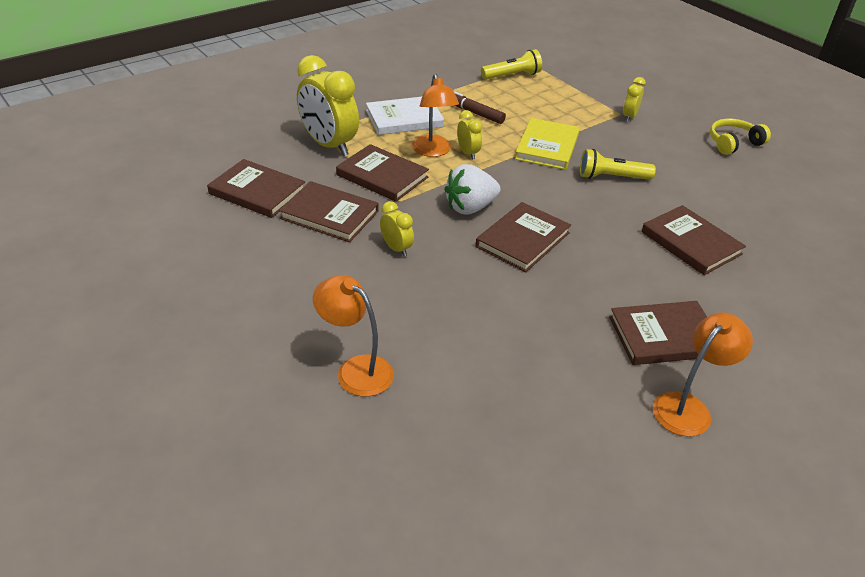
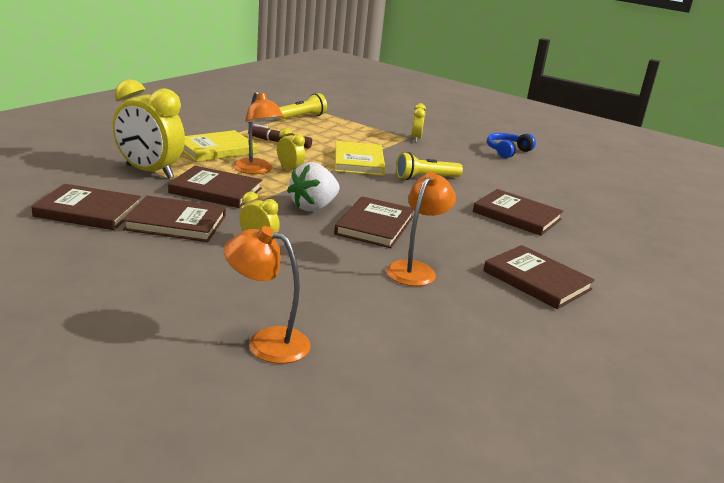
camera: 20 degrees left, 15 degrees down
(404, 119) = (216, 149): white book -> yellow book
(664, 336) = (537, 280): brown book -> brown book turned 75 degrees clockwise
(688, 407) = (589, 328): orange lamp -> orange lamp (415, 269)
(733, 143) = (507, 151): yellow headphones -> blue headphones

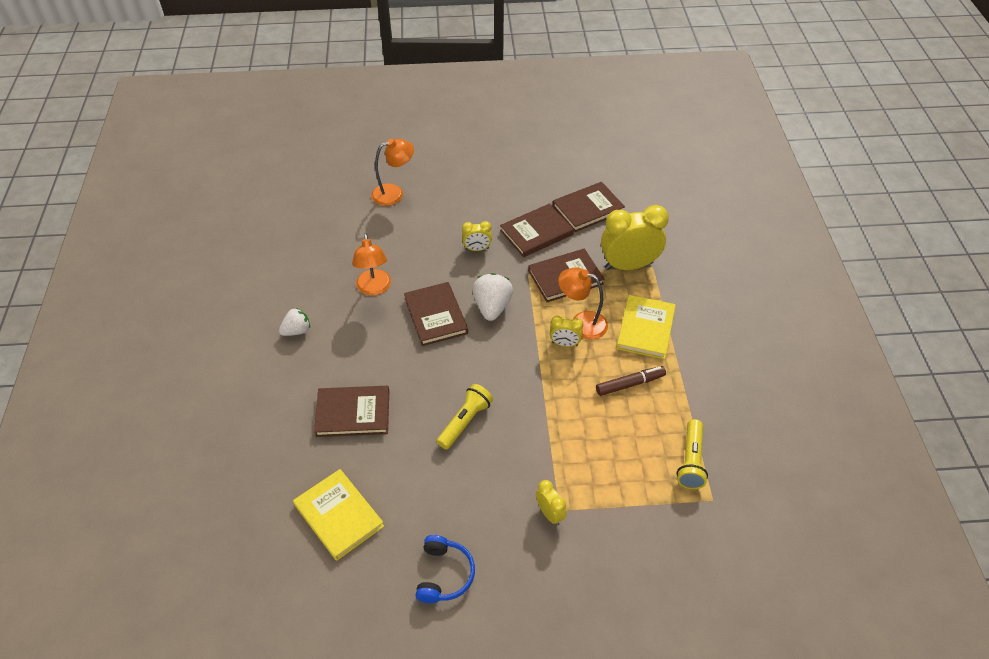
camera: 145 degrees right, 25 degrees up
(358, 161) = (539, 405): yellow book -> yellow book (339, 515)
(537, 280) = (297, 331): brown book -> white strawberry

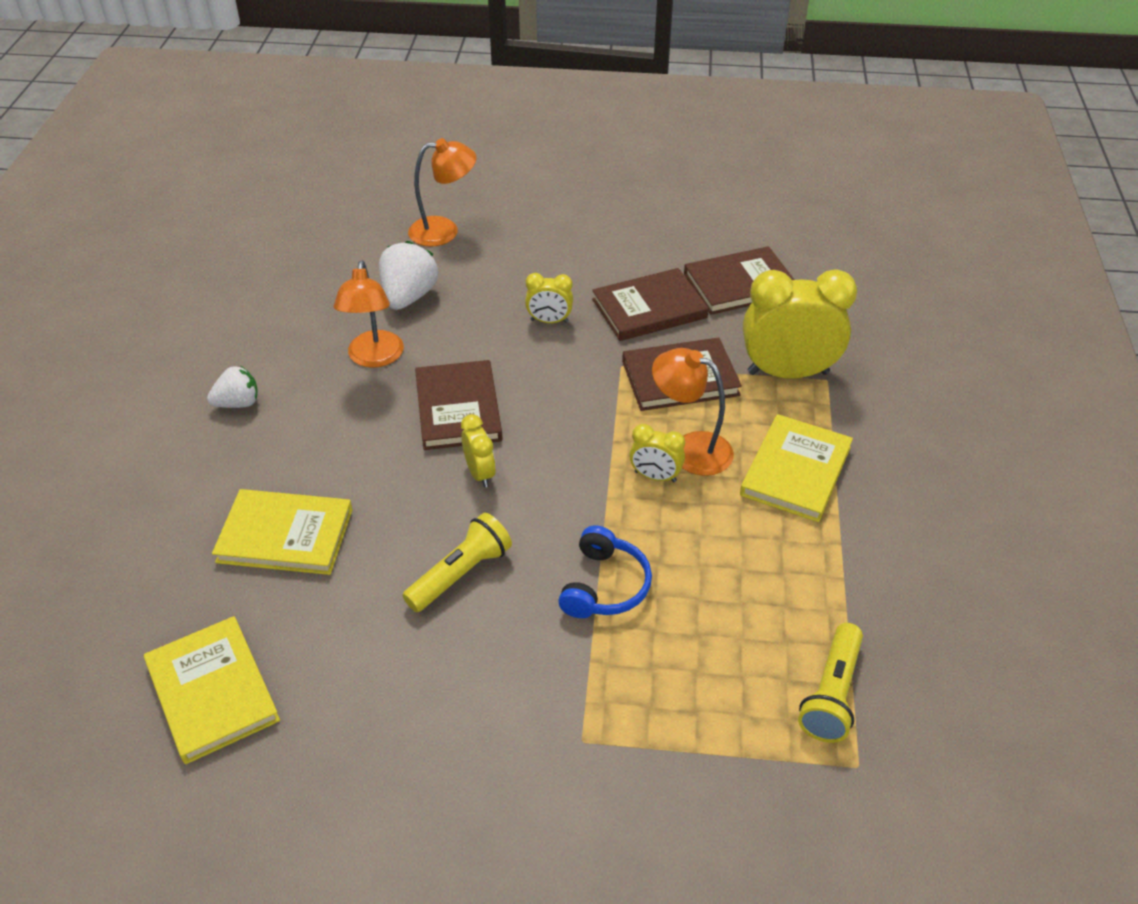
camera: 10 degrees right, 5 degrees down
(353, 413) = (285, 536): brown book -> yellow book
(444, 574) = (356, 818): blue headphones -> blue headphones (604, 586)
(492, 307) = (551, 407): white strawberry -> white strawberry (408, 297)
(550, 513) = (564, 744): yellow clock -> yellow clock (480, 473)
(630, 384) = (750, 553): brown marker -> none

